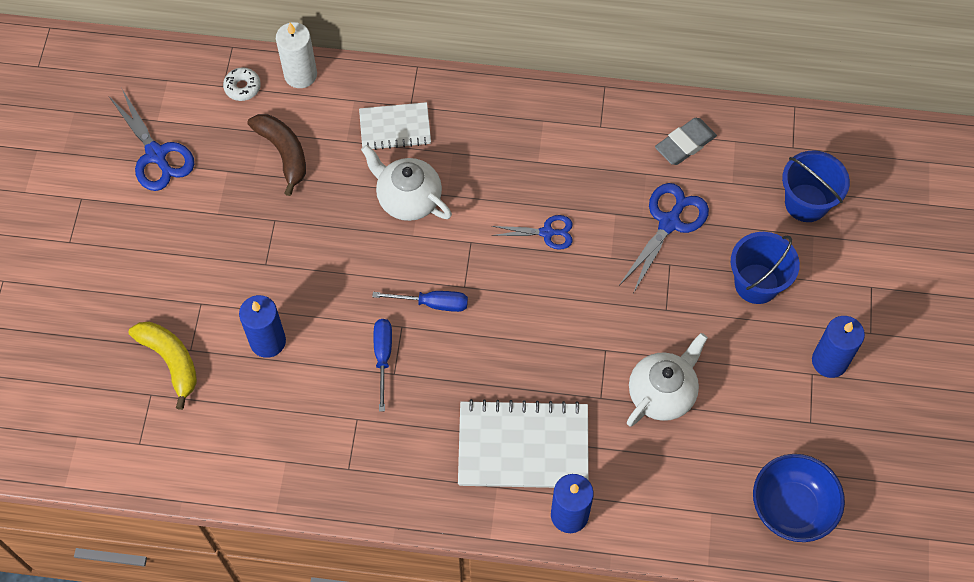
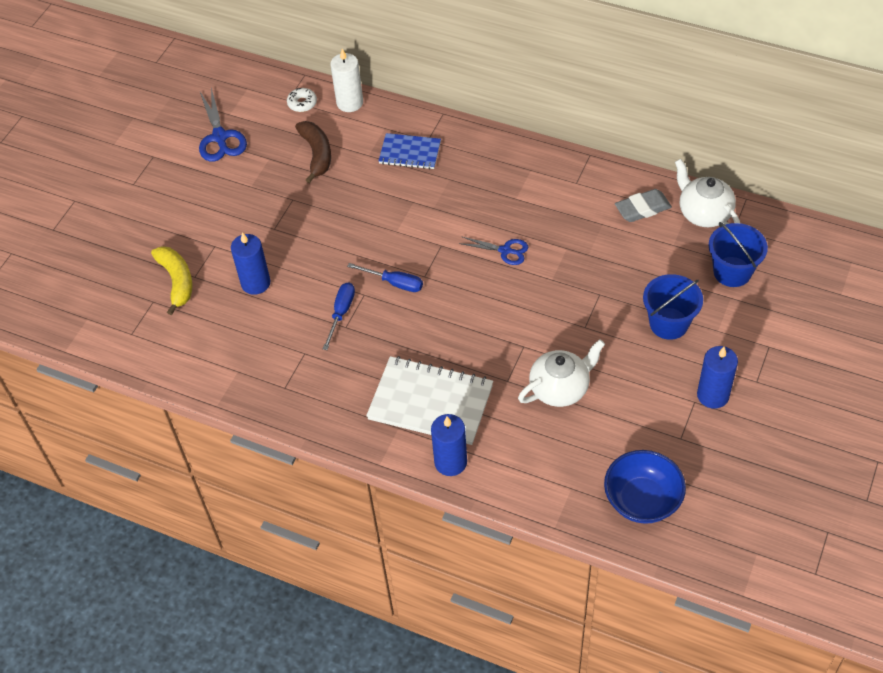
camera: 20 degrees right, 10 degrees down
(395, 127) = (410, 153): white notebook -> blue notebook
(408, 198) = (402, 204): white teapot -> white teapot (704, 213)
(669, 222) = (610, 263): blue scissors -> none

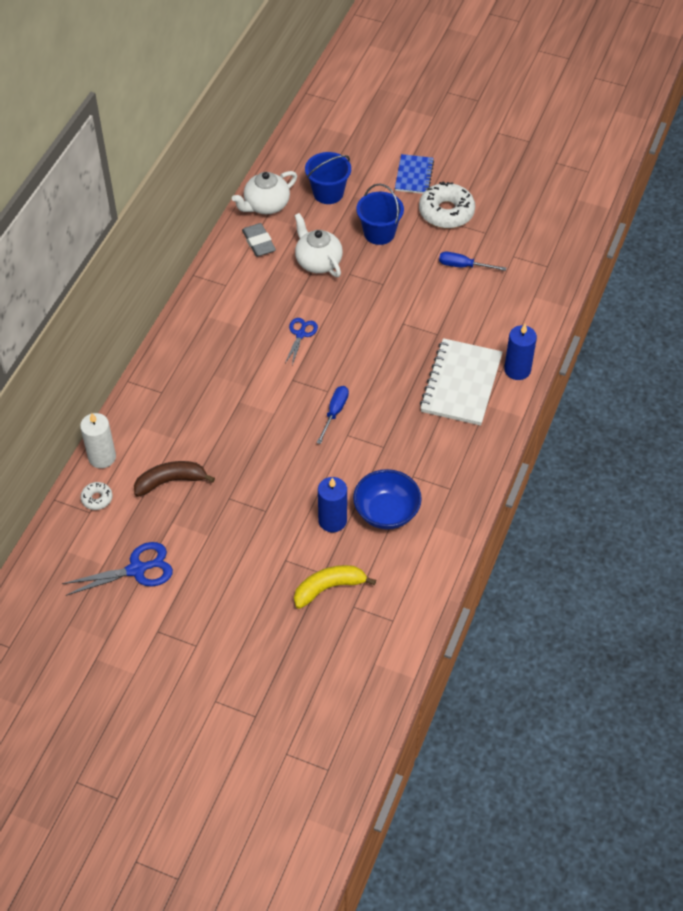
camera: 95 degrees left, 0 degrees up
(341, 313) = (368, 451): blue screwdriver -> blue screwdriver (463, 266)
(410, 153) = (177, 405): blue notebook -> blue notebook (414, 175)
(560, 388) = (443, 301): white teapot -> white teapot (318, 262)
(642, 500) = (540, 256): blue bowl -> blue bowl (386, 512)
(713, 395) = (446, 212): blue candle -> white donut

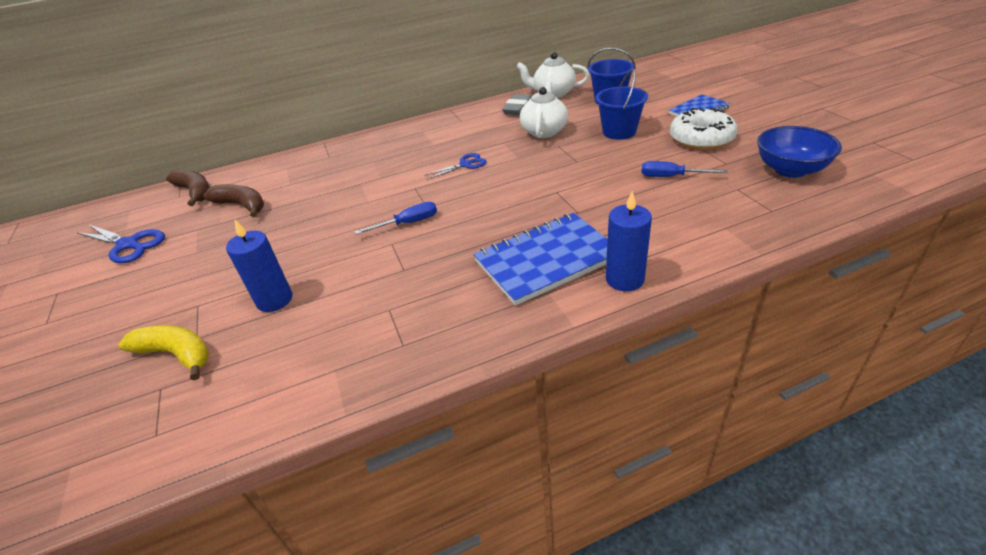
camera: 50 degrees right, 15 degrees down
(97, 498) = (195, 192): white donut -> brown banana
(102, 457) = (239, 172): white candle -> none
(386, 512) = (320, 324): blue bowl -> blue bowl (790, 170)
(461, 384) = (546, 260): white notebook -> blue notebook
(463, 266) = (671, 177): blue screwdriver -> blue screwdriver turned 45 degrees counterclockwise

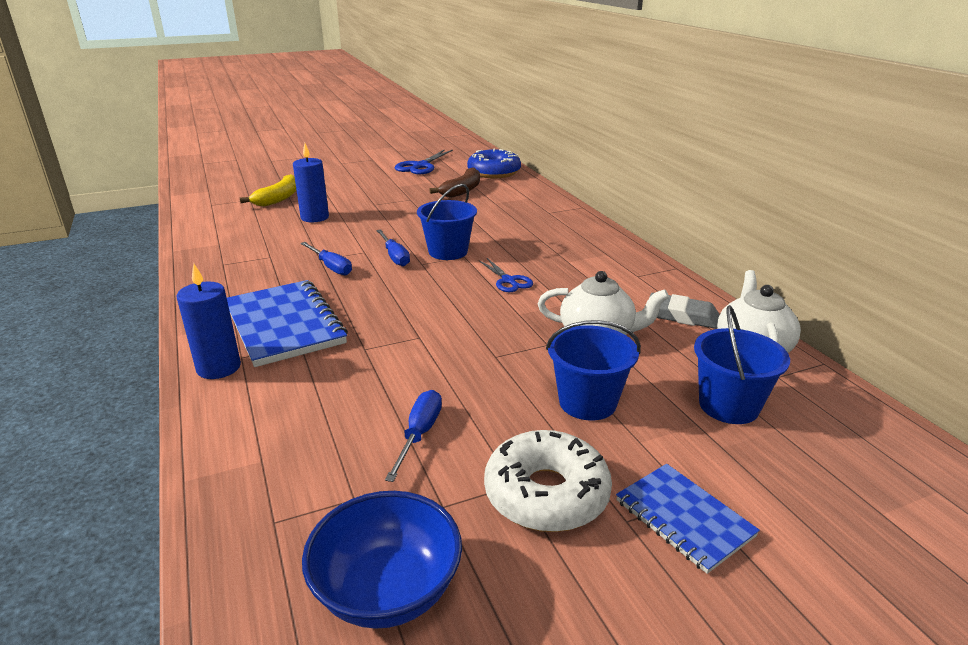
camera: 85 degrees right, 10 degrees down
(195, 192) = (494, 172): brown banana -> blue donut
(403, 196) = (448, 251): none -> blue bucket
(425, 258) = (331, 267): none -> blue screwdriver

